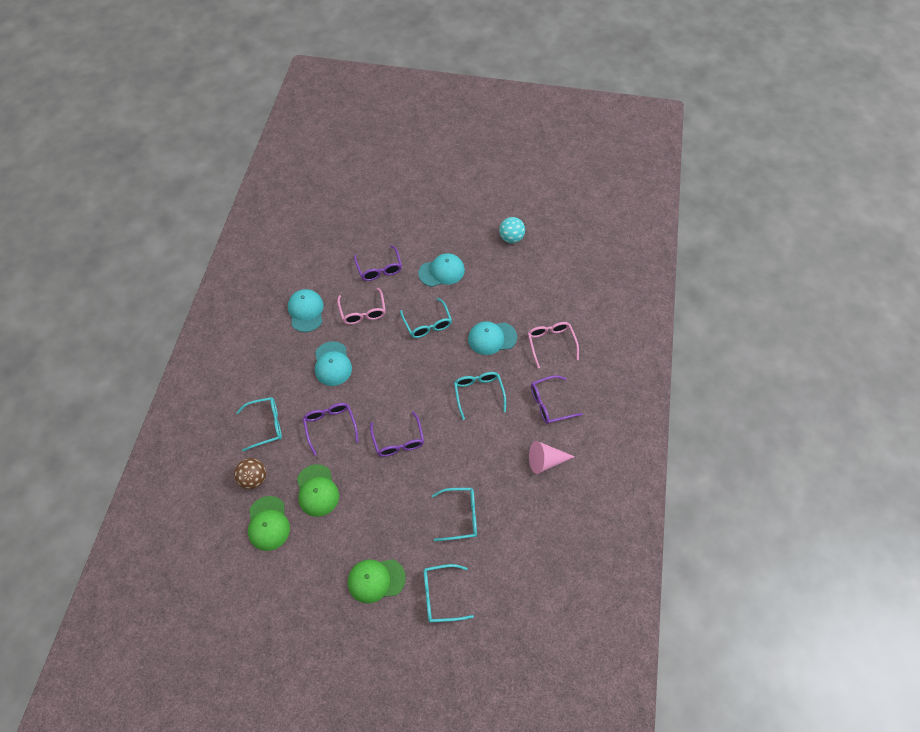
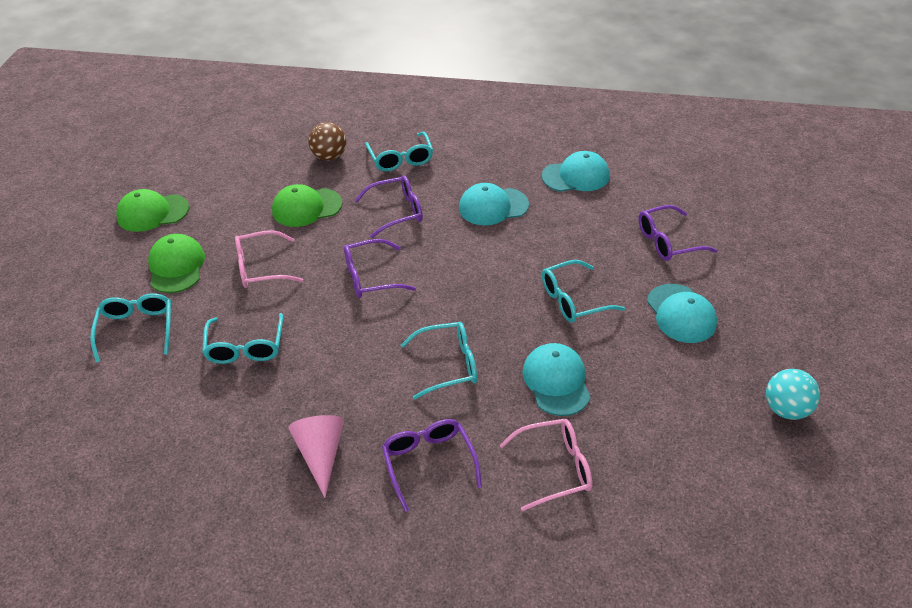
camera: 90 degrees right, 15 degrees down
(268, 523) = (270, 173): green cap -> green cap (152, 213)
(363, 311) = (585, 229): pink glasses -> pink glasses (261, 268)

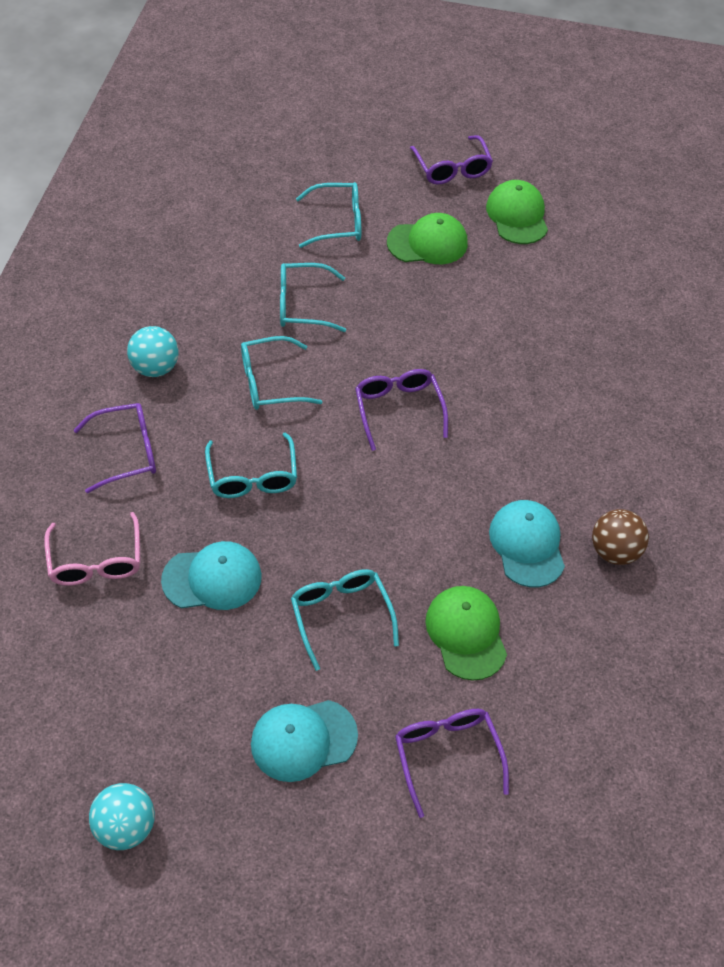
camera: 90 degrees right, 10 degrees up
(261, 268) = (421, 312): pink glasses -> none
(306, 207) = (526, 349): green cap -> green cap (466, 633)
(321, 454) = (155, 367): pink cone -> turquoise ball
(329, 156) = (630, 369): brown ball -> brown ball (614, 551)
(396, 212) = (517, 437): purple glasses -> purple glasses (452, 168)
(400, 158) = (630, 445): turquoise glasses -> turquoise glasses (271, 382)
(576, 176) = (597, 657): turquoise cap -> none

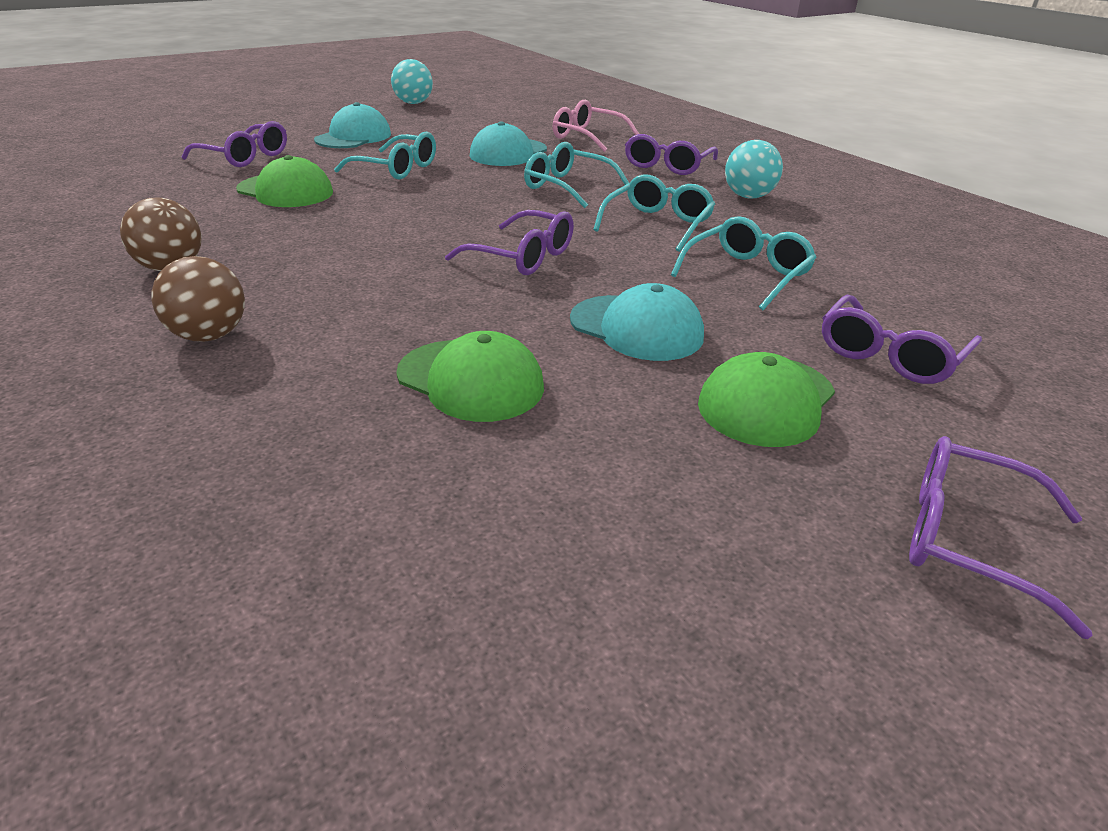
camera: 135 degrees right, 20 degrees down
(337, 222) = (890, 354): turquoise glasses -> purple glasses
(517, 215) = (738, 535): green cap -> green cap (470, 380)
(527, 545) = (277, 239): turquoise cap -> turquoise cap (636, 328)
(627, 454) = (209, 336): none -> brown ball

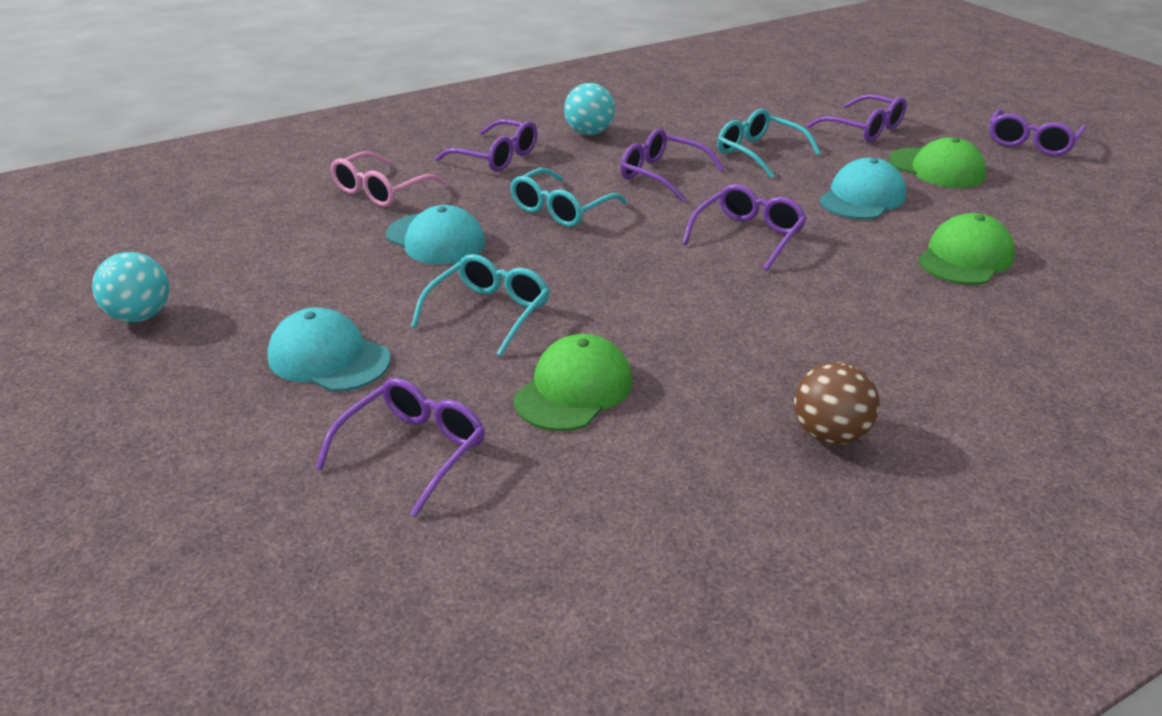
camera: 85 degrees left, 0 degrees up
(209, 336) = (959, 380): brown ball -> none
(657, 225) = (662, 175): turquoise glasses -> purple glasses

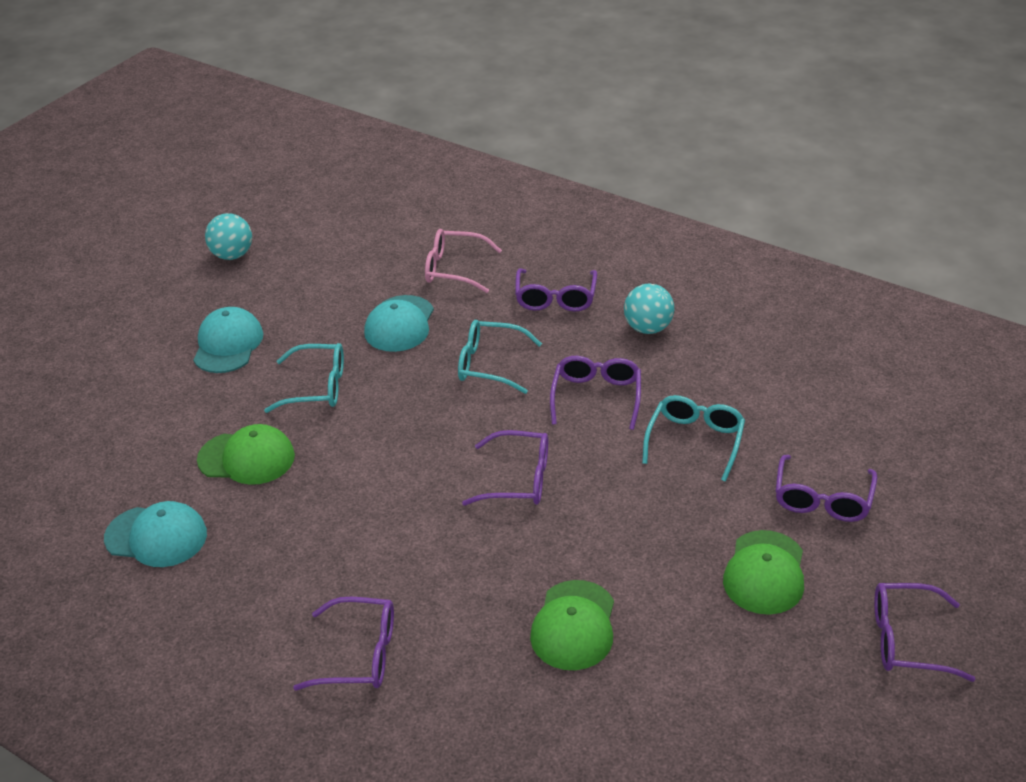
camera: 65 degrees right, 5 degrees up
(412, 451) = (153, 417): purple glasses -> purple glasses (358, 654)
(830, 434) = (254, 594): brown ball -> none
(862, 198) = (649, 532): turquoise cap -> turquoise cap (156, 536)
(965, 258) = (574, 625): green cap -> green cap turned 90 degrees clockwise

